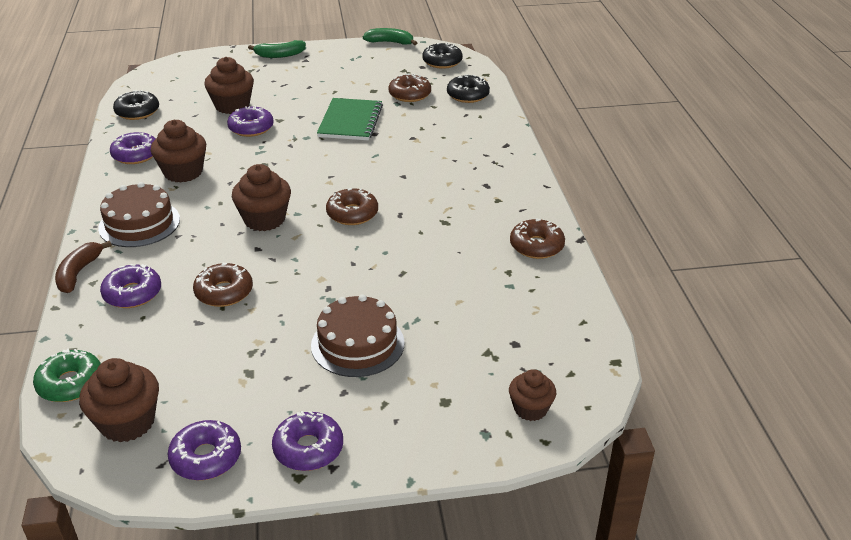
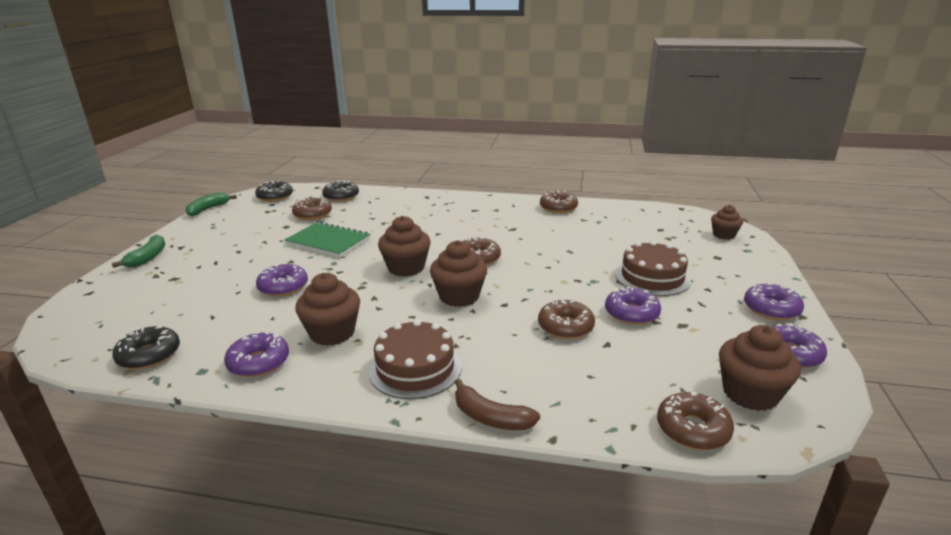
camera: 70 degrees left, 10 degrees down
(70, 383) = (692, 429): green donut -> brown donut
(132, 293) = (547, 380): purple donut -> purple donut (631, 313)
(232, 106) = (222, 293): brown cupcake -> brown cupcake (406, 268)

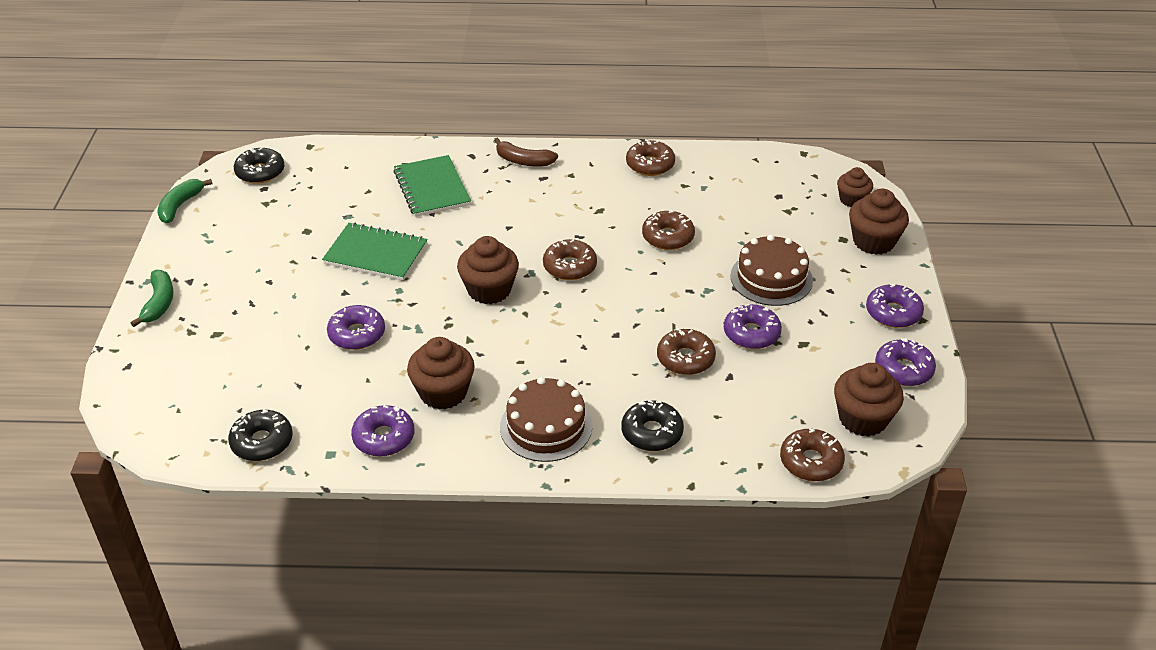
camera: 10 degrees left, 15 degrees up
(312, 214) = (331, 205): brown donut -> brown donut (668, 237)
(341, 197) = (354, 165): black donut -> black donut (652, 432)
(390, 210) = (432, 188): none -> green notebook
(459, 296) = (563, 328): brown cupcake -> brown cupcake (873, 241)
(491, 417) = (632, 471): brown banana -> brown banana (523, 161)

